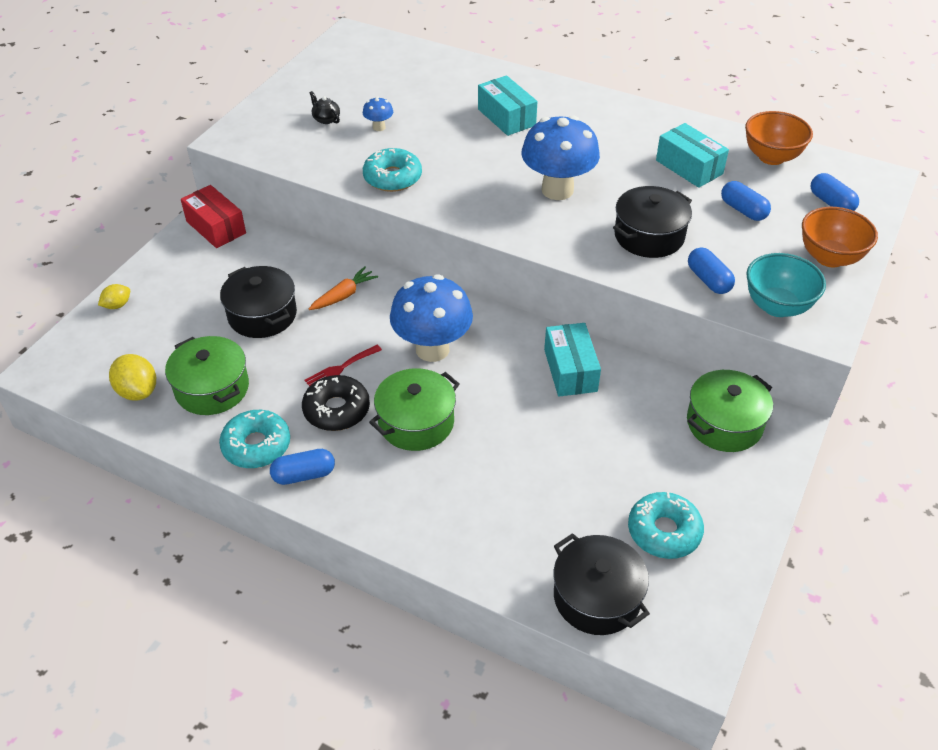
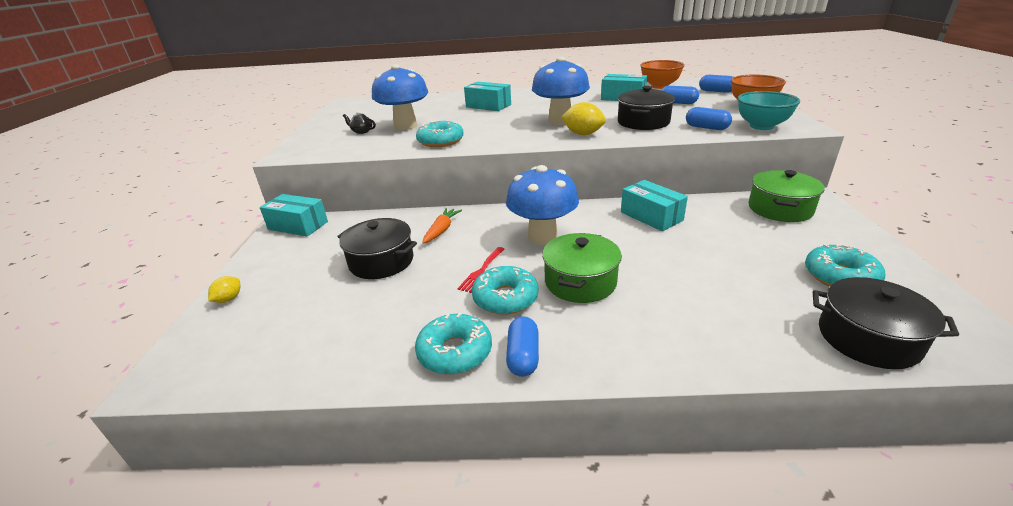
camera: 25 degrees left, 15 degrees down
(138, 391) = (291, 356): yellow lemon -> yellow lemon (583, 134)
(212, 388) = (372, 325): green pot -> none
(216, 227) = (298, 225): red box -> turquoise box
(304, 475) = (523, 356): blue capsule -> blue capsule turned 45 degrees counterclockwise
(336, 410) = (505, 298): black donut -> turquoise donut
(379, 127) = (405, 126): blue mushroom -> blue mushroom, size x2.32

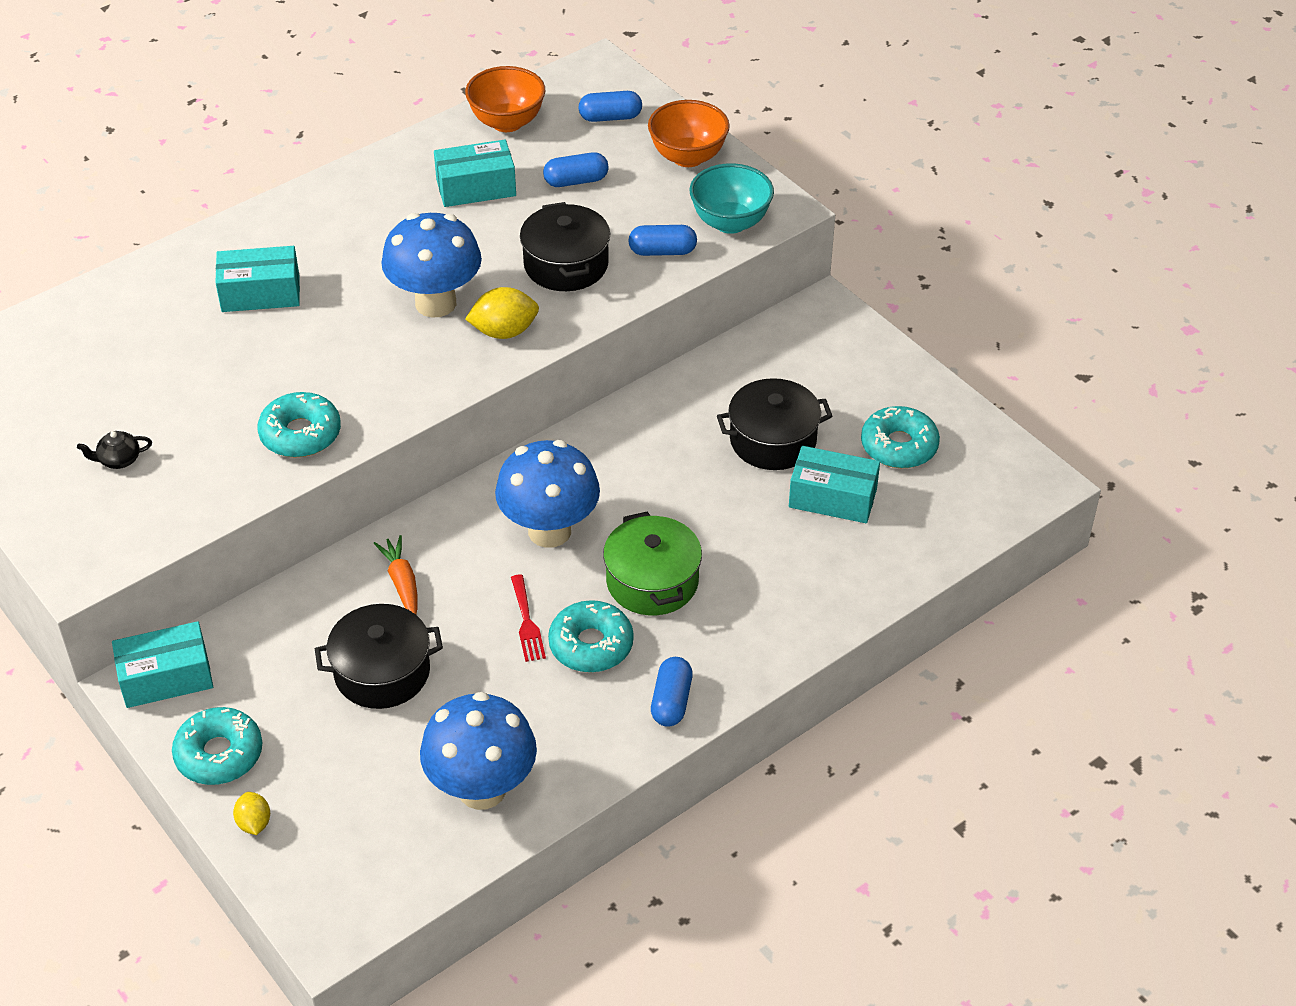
camera: 40 degrees left, 15 degrees up
(405, 126) = (182, 414): blue mushroom -> blue mushroom (482, 789)
(455, 352) = (602, 733): turquoise donut -> turquoise donut (219, 754)
(523, 356) = (671, 701): blue capsule -> blue capsule turned 45 degrees clockwise
(651, 216) = (655, 430): turquoise box -> turquoise box (832, 498)
(780, 209) = (796, 348): green pot -> none
(867, 338) = (946, 522): black pot -> black pot (773, 440)

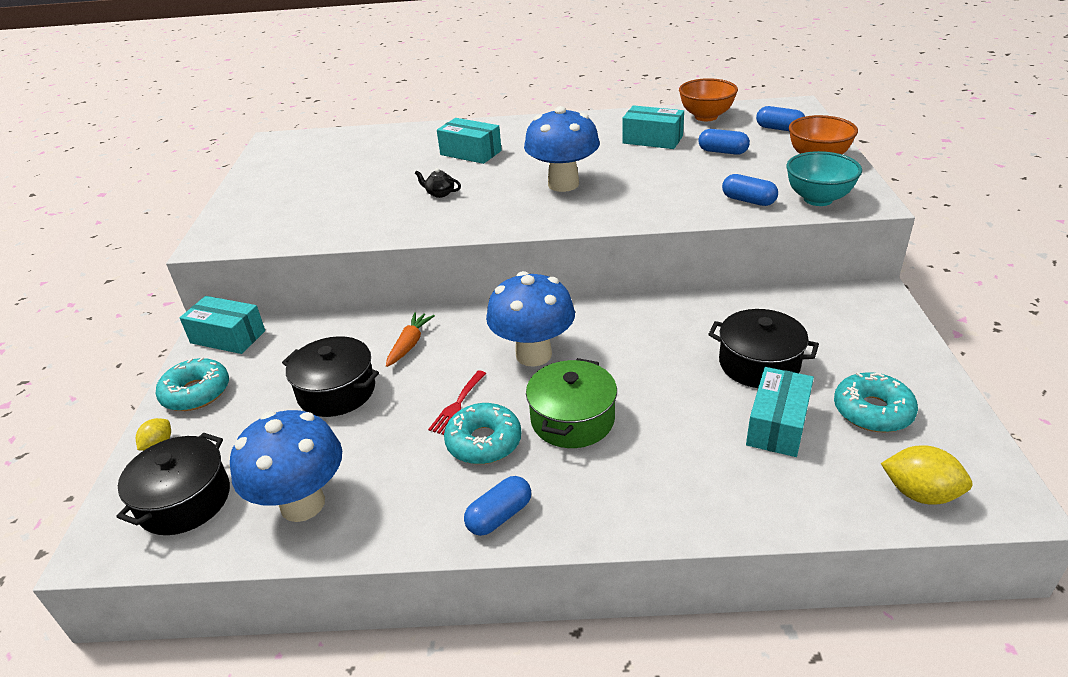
camera: 40 degrees right, 10 degrees down
(119, 460) = (301, 200): black teapot -> black teapot (440, 193)
(300, 434) = (406, 221): turquoise donut -> none
(504, 332) = (589, 210): yellow lemon -> yellow lemon (920, 493)
(566, 264) = (670, 189): black pot -> black pot (184, 500)
(832, 498) = (777, 425): turquoise box -> turquoise box turned 60 degrees clockwise

